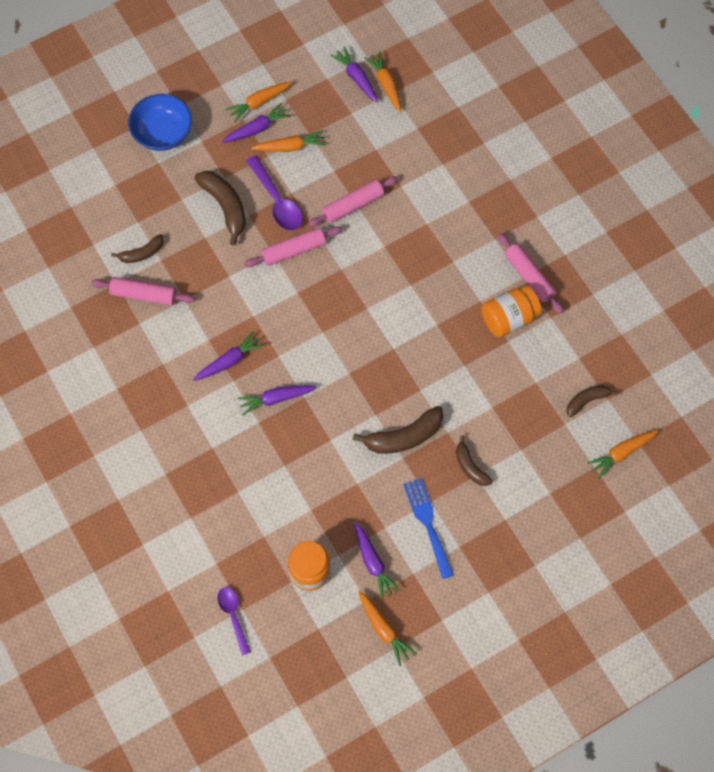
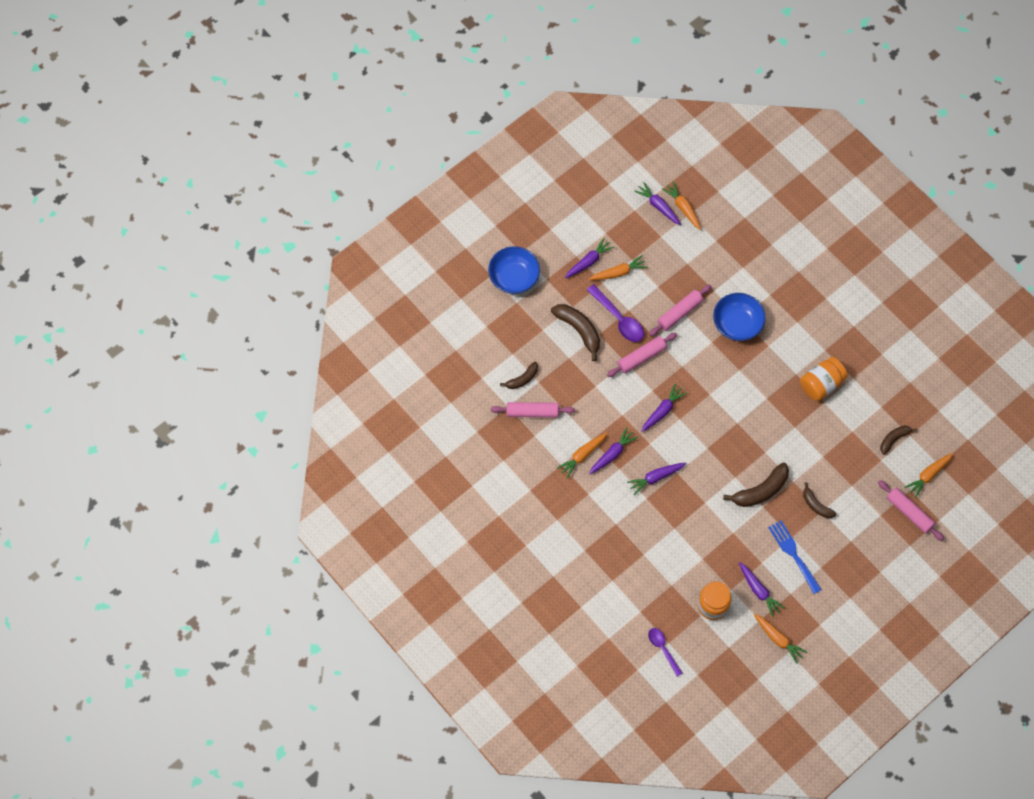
camera: 10 degrees left, 0 degrees up
(259, 103) = (585, 239): orange carrot -> orange carrot (582, 455)
(304, 319) = (662, 411): none -> purple carrot
(420, 230) = (737, 324): none -> blue bowl
(529, 277) = (829, 348): pink rolling pin -> pink rolling pin (909, 512)

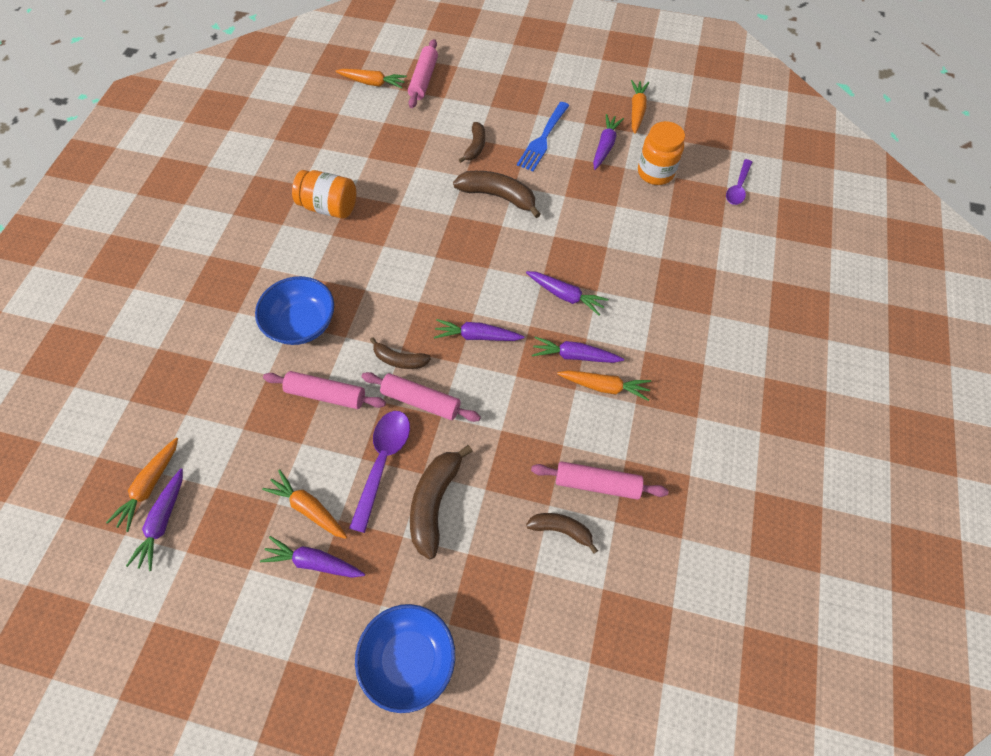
camera: 125 degrees left, 5 degrees down
(532, 412) = (597, 483): pink rolling pin -> pink rolling pin turned 45 degrees counterclockwise
(894, 439) = (352, 122): brown banana -> brown banana (400, 360)

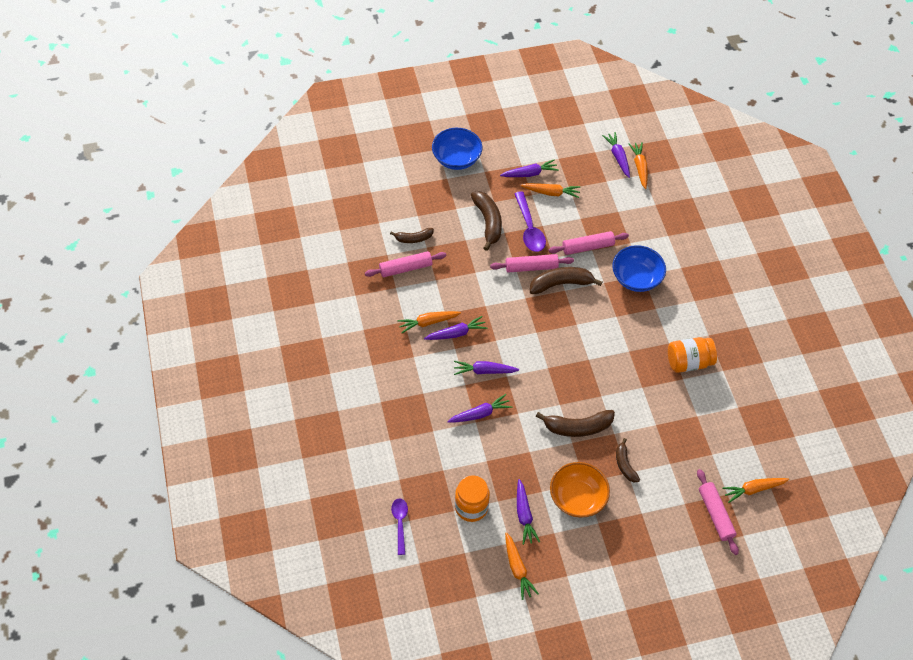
camera: 150 degrees right, 5 degrees down
(400, 360) = (561, 284): brown banana -> brown banana, size x1.64
(477, 336) = (524, 318): purple carrot -> purple carrot (480, 414)
(543, 139) = (577, 498): blue fork -> orange bowl

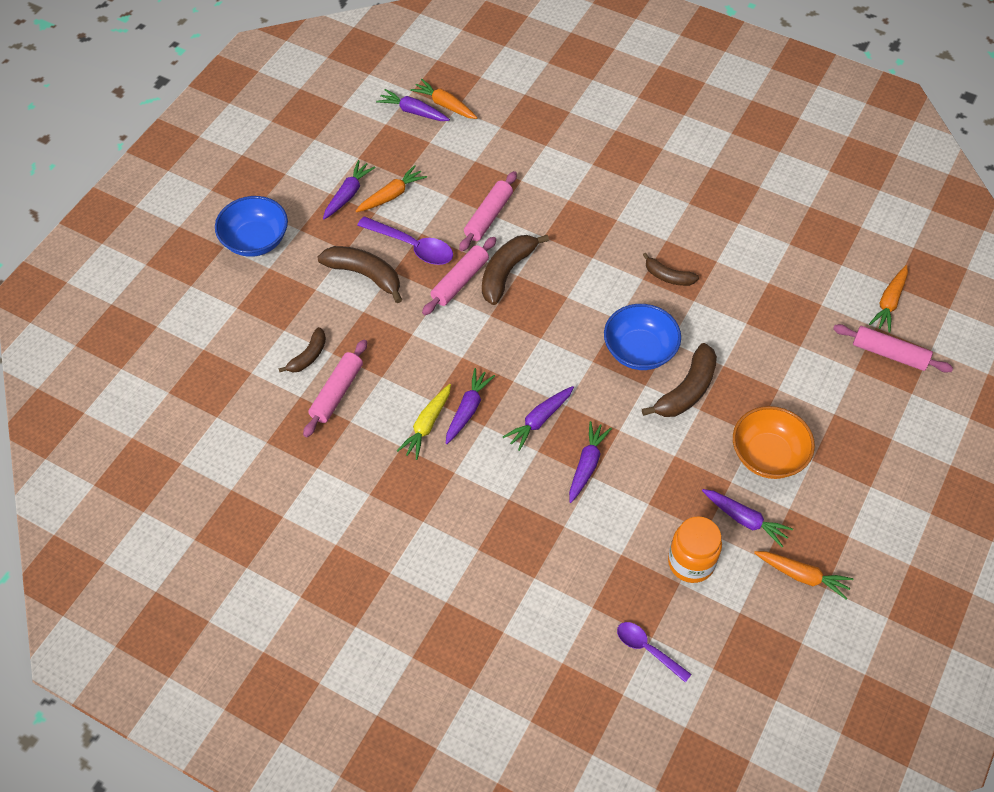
camera: 45 degrees left, 0 degrees up
(428, 322) = (427, 425): orange carrot -> yellow carrot
(625, 464) = (767, 384): brown banana -> brown banana (668, 276)
(636, 278) = (567, 207): blue bowl -> blue bowl (639, 350)
(688, 362) = (703, 242): orange jar -> none

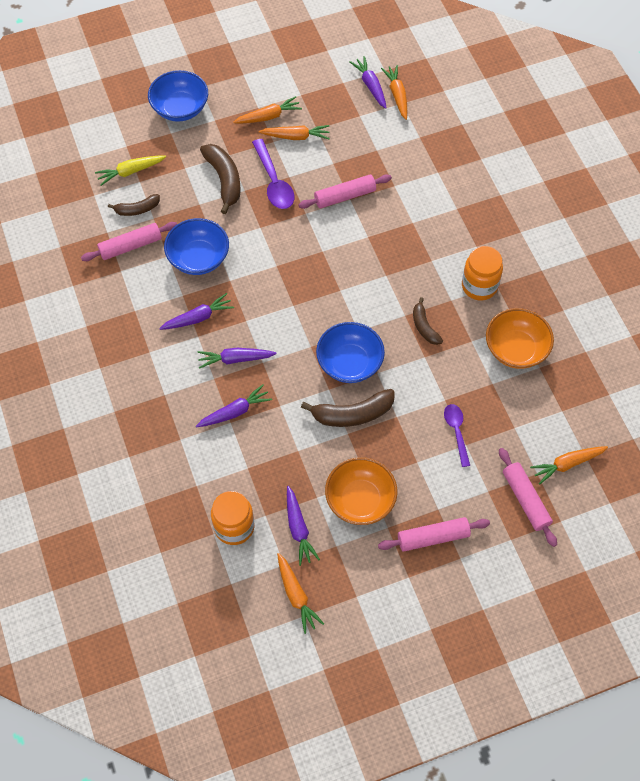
camera: 40 degrees right, 5 degrees up
(348, 194) = (268, 116): purple carrot -> orange carrot
(413, 358) = (198, 258): none -> blue bowl
(427, 425) = (163, 308): yellow carrot -> yellow carrot (130, 172)
(460, 281) = (280, 228): pink rolling pin -> pink rolling pin (433, 537)
(507, 272) = (317, 244): brown banana -> none
(648, 649) = (150, 557): purple spoon -> purple spoon (456, 432)
(676, 213) = (479, 286): none -> orange jar
(757, 242) = (516, 349): none -> orange bowl

